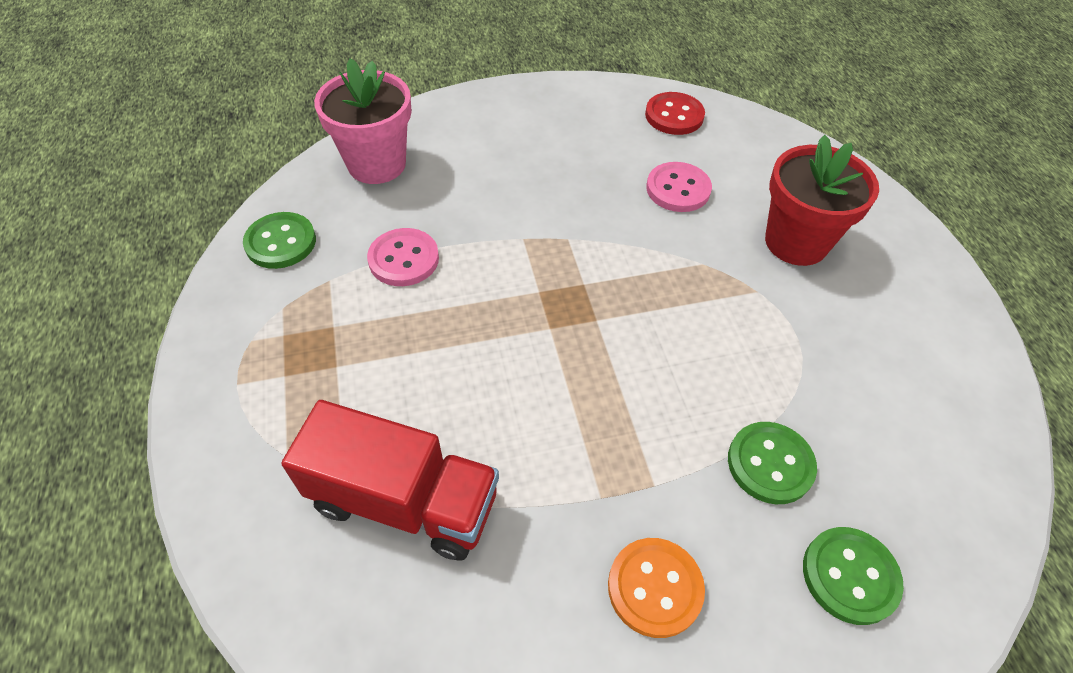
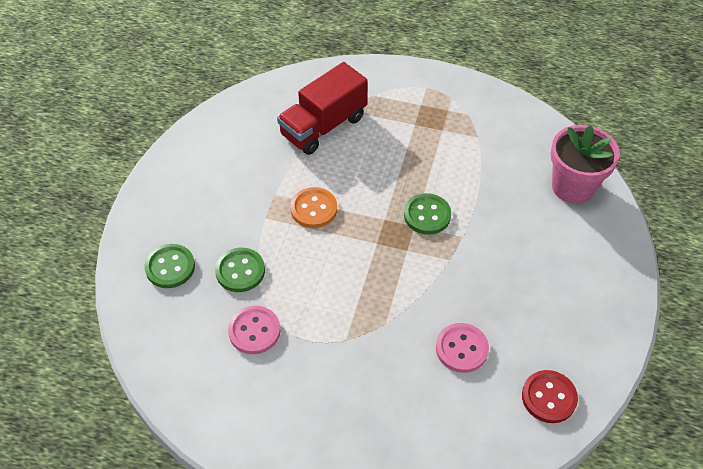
camera: 120 degrees right, 0 degrees up
(281, 242) = (520, 124): green button -> green button (427, 215)
(403, 259) = (476, 173): pink button -> pink button (254, 331)
(655, 588) = (222, 193): orange button -> orange button (314, 209)
(796, 242) = (371, 392): red flower pot -> none

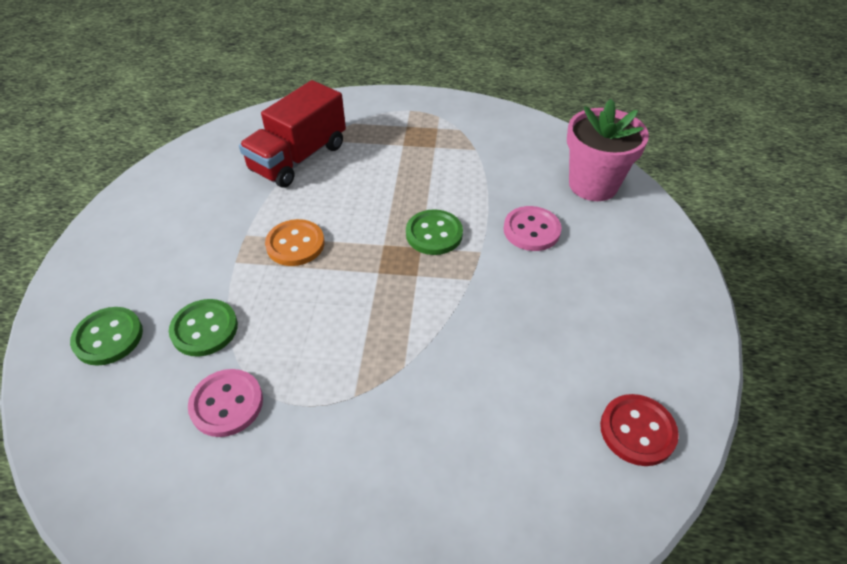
camera: 10 degrees left, 5 degrees down
(461, 349) = (509, 384): pink button -> pink button (531, 230)

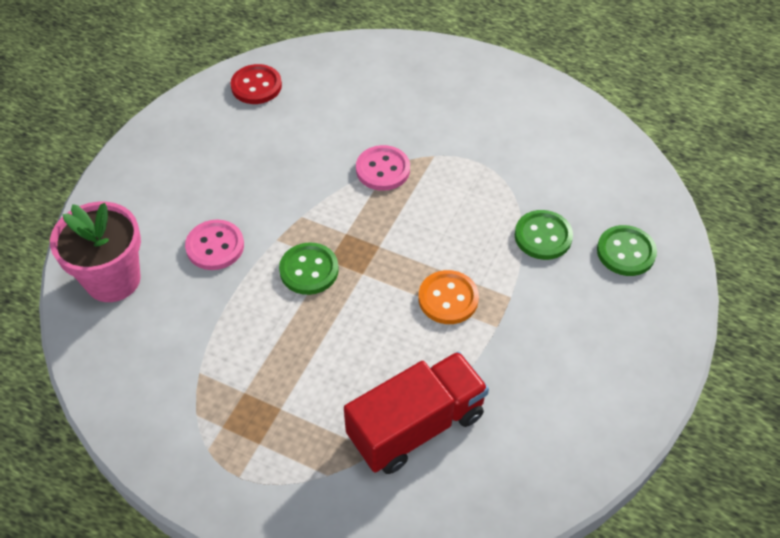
camera: 160 degrees left, 5 degrees up
(227, 404) = (528, 175): pink button -> pink button (383, 169)

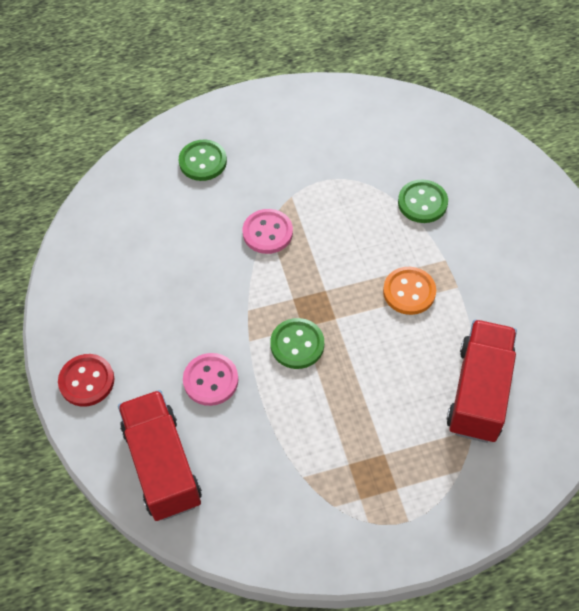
camera: 40 degrees left, 5 degrees up
(113, 279) = (162, 465): pink flower pot -> red truck
(256, 86) = (100, 235): red button -> red button (87, 381)
(626, 252) = (482, 176): green button -> green button (203, 161)

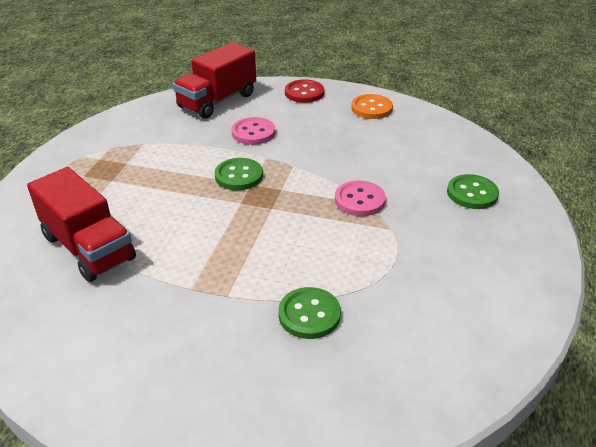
camera: 120 degrees right, 20 degrees down
(162, 465) = (217, 101): red truck -> red truck turned 120 degrees clockwise
(409, 292) = (219, 254): orange button -> orange button (371, 108)

